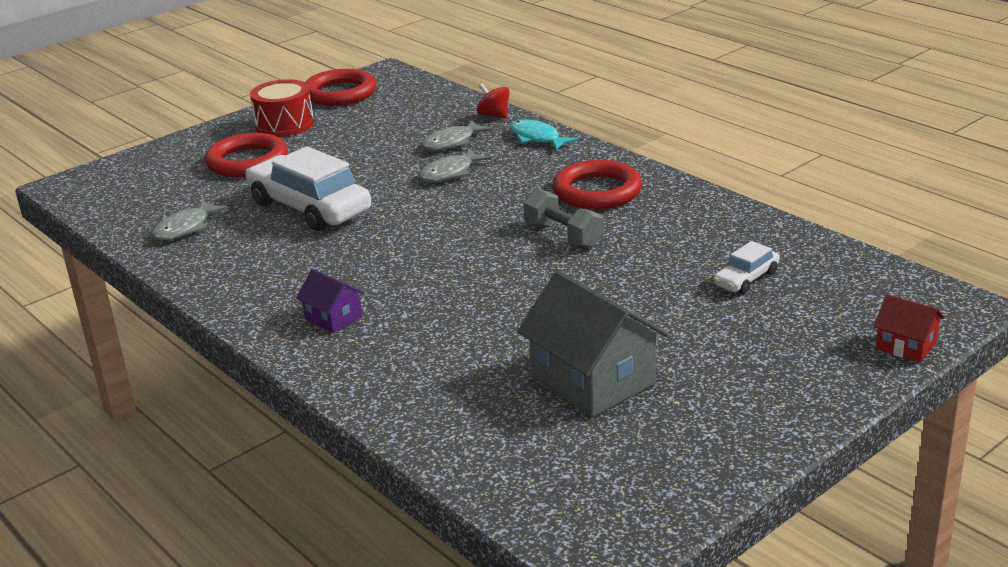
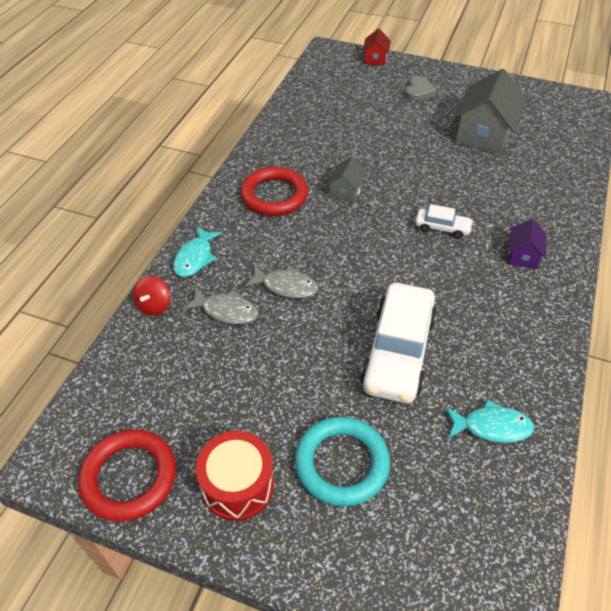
camera: 120 degrees left, 20 degrees up
(185, 228) = (491, 426): grey fish -> turquoise fish
(247, 161) = (341, 463): red ring -> turquoise ring
(563, 235) = (346, 191): grey dumbbell -> grey house
(746, 279) = (348, 111): white car -> white car (442, 228)
(763, 358) = (419, 91): none -> grey heart

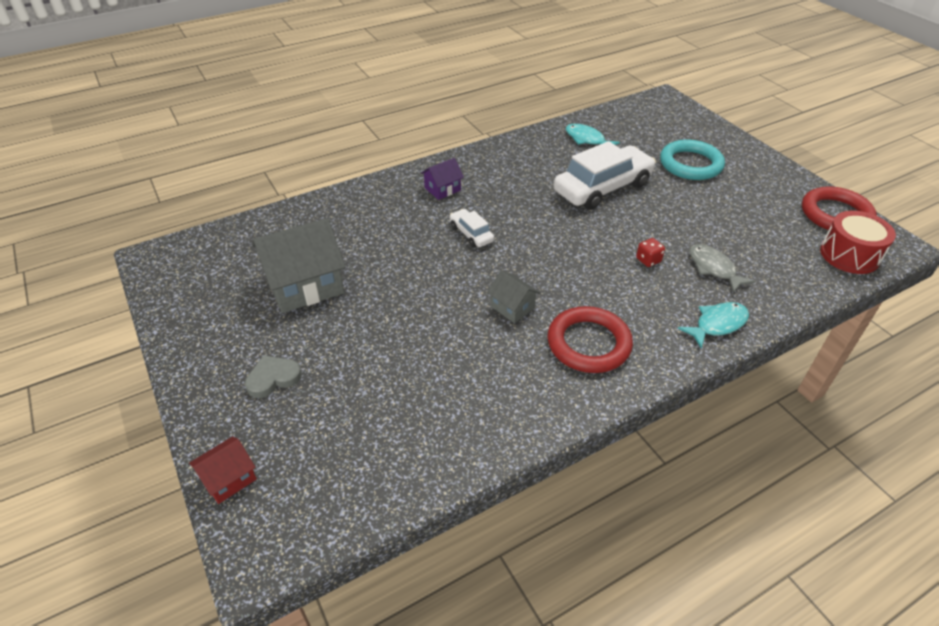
camera: 140 degrees left, 5 degrees down
(154, 305) = (779, 303): red spinning top -> none
(238, 485) = (762, 183): red drum -> red drum (849, 255)
(286, 286) = (648, 260): grey fish -> red dice
(346, 191) = (512, 307): grey house -> grey house turned 75 degrees clockwise

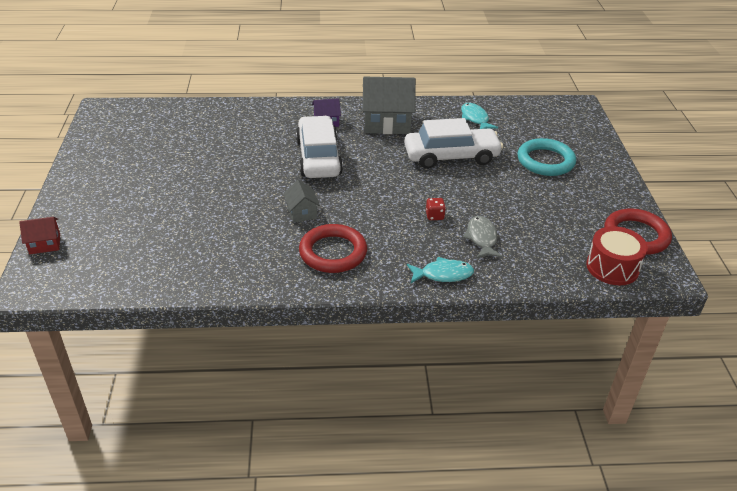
camera: 25 degrees right, 5 degrees down
(273, 378) = (113, 201): grey heart -> none
(305, 285) = (178, 154): grey house -> grey house (387, 123)
(471, 234) = (318, 157): white car -> white car, size x2.09

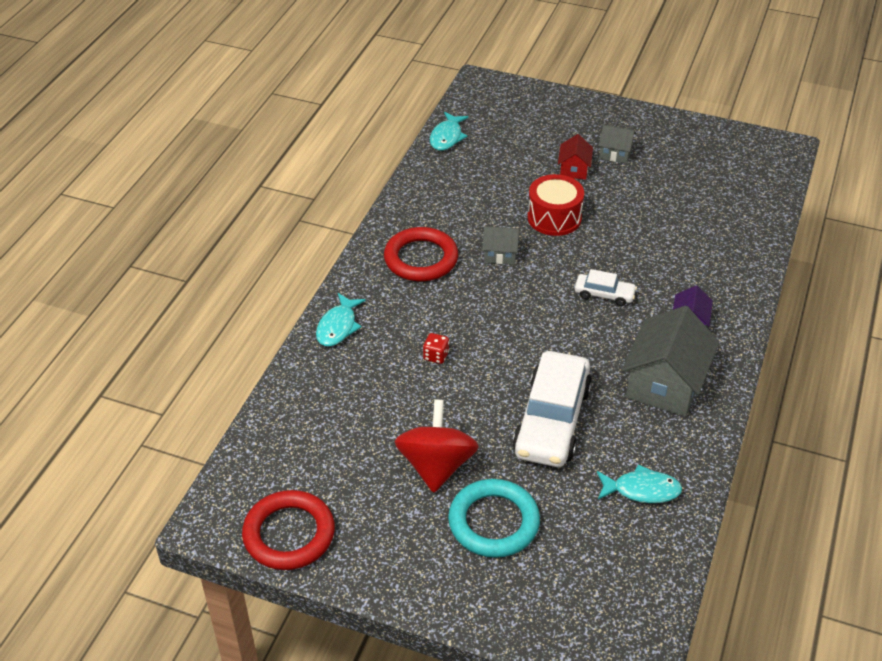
camera: 115 degrees right, 5 degrees up
(45, 244) = (536, 93): red house -> red house (574, 169)
(136, 181) = (615, 153): none -> grey house
(141, 285) = (447, 137): none -> turquoise fish
(318, 157) = (604, 294): white car -> white car, size x0.48
(481, 238) = (374, 381): grey fish -> none
(527, 191) = (436, 465): none -> red spinning top
(612, 267) = (255, 475): red drum -> red drum (554, 218)

